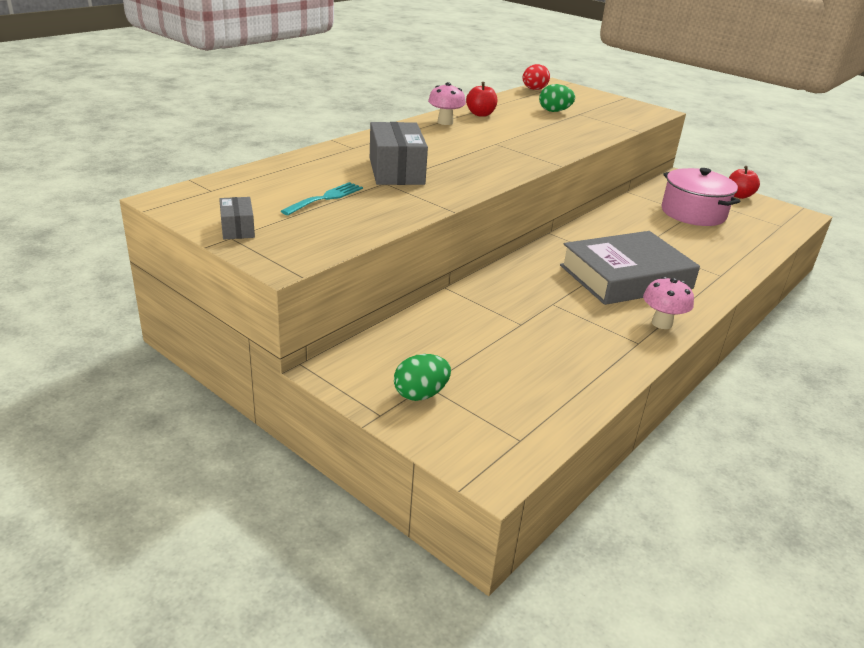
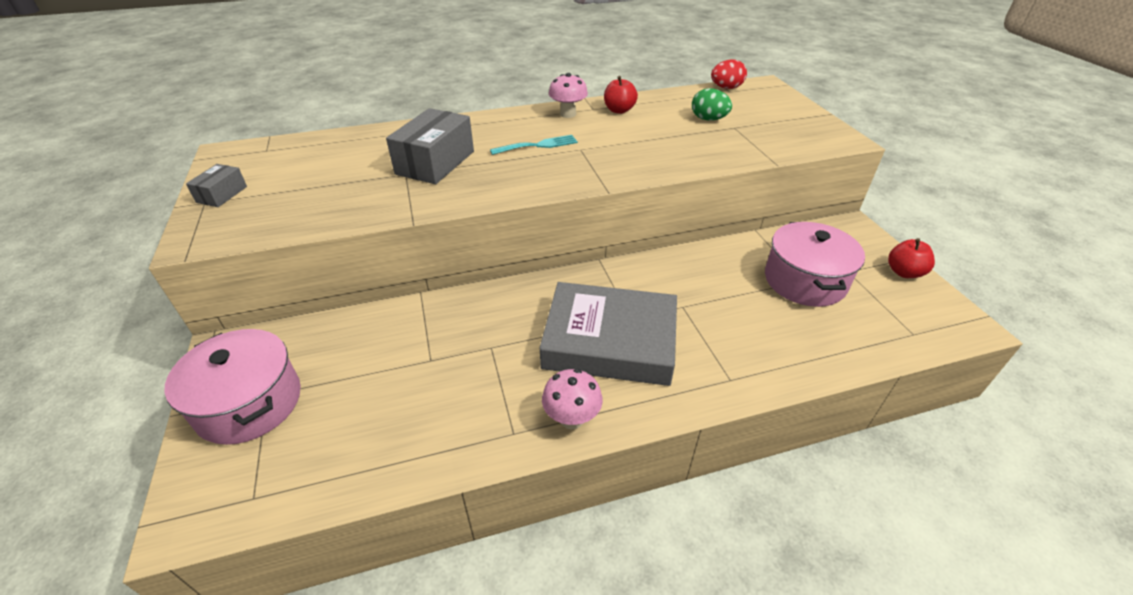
camera: 35 degrees right, 10 degrees up
(326, 198) = (332, 179): turquoise fork -> turquoise fork (538, 145)
(420, 394) = (249, 403): green egg -> pink pot

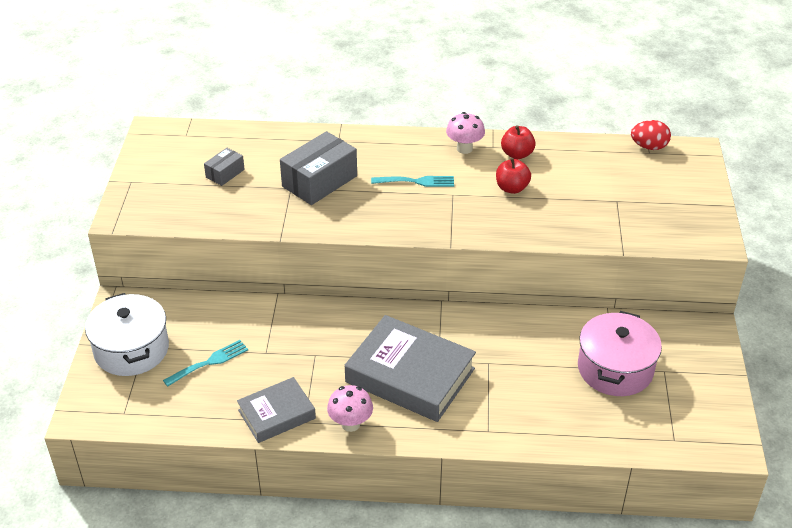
camera: 20 degrees right, 0 degrees up
(222, 194) = (145, 176): grey box -> grey box (225, 173)
(249, 403) = (131, 349): pink pot -> white pot
(362, 391) = (209, 362): none -> turquoise fork
(473, 434) = (277, 414): none -> grey book
(708, 119) = (598, 185): green egg -> none
(904, 272) = (717, 386): red apple -> red apple (512, 188)

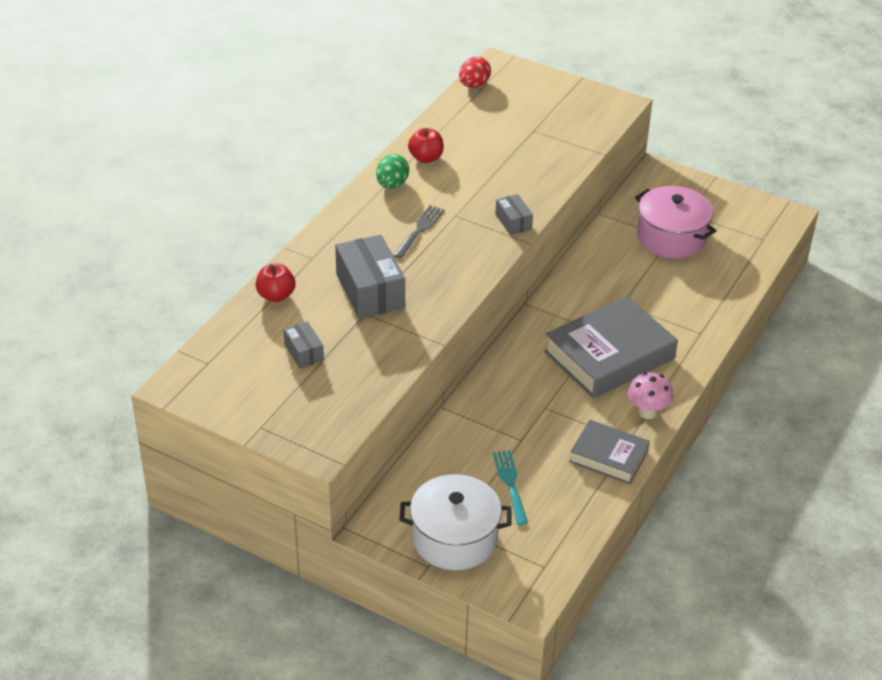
camera: 65 degrees left, 0 degrees up
(277, 414) = (608, 456): grey book -> grey book turned 60 degrees counterclockwise
(417, 181) = (420, 230): turquoise fork -> grey fork
(464, 148) = (392, 184): pink mushroom -> green egg
(471, 229) = (513, 222): none -> grey box
(512, 188) = (473, 179): red apple -> red apple (276, 295)

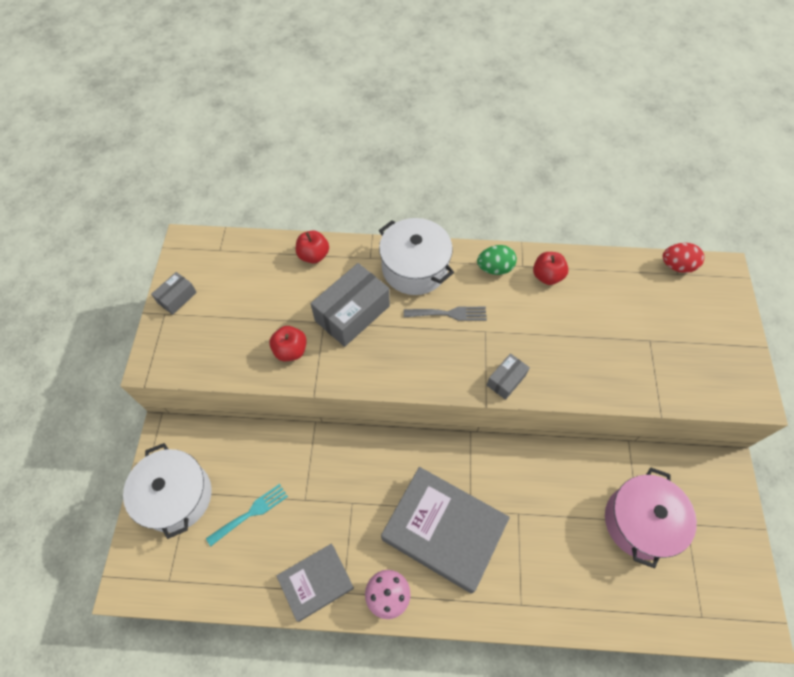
camera: 65 degrees right, 20 degrees up
(304, 352) = (258, 302): grey box -> grey box (177, 298)
(349, 233) = (414, 268): none -> white pot
(381, 345) = (290, 350): none -> red apple
(608, 456) = (316, 582): grey book -> grey book turned 60 degrees clockwise

